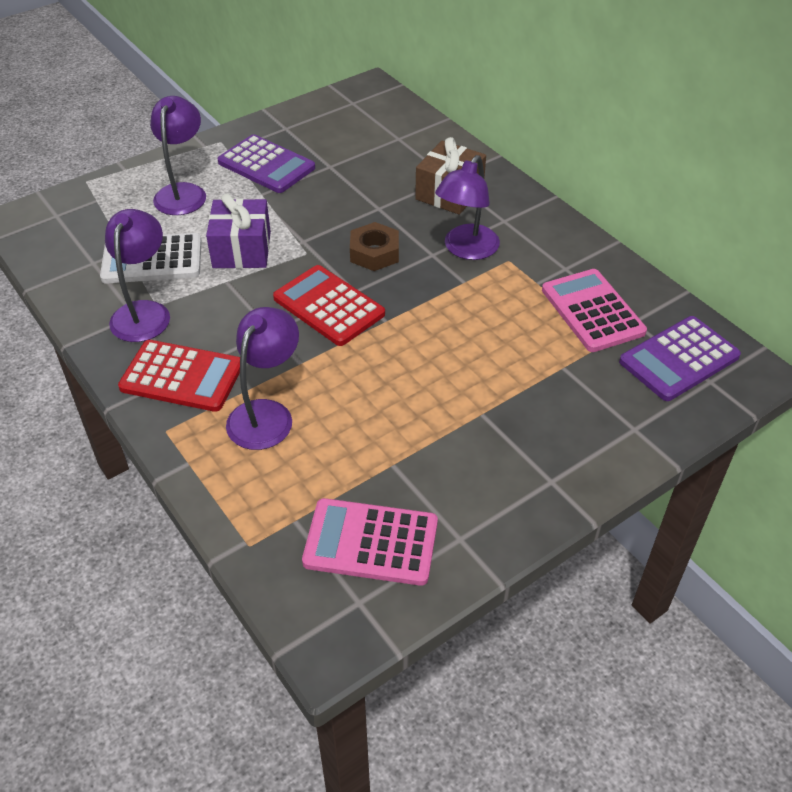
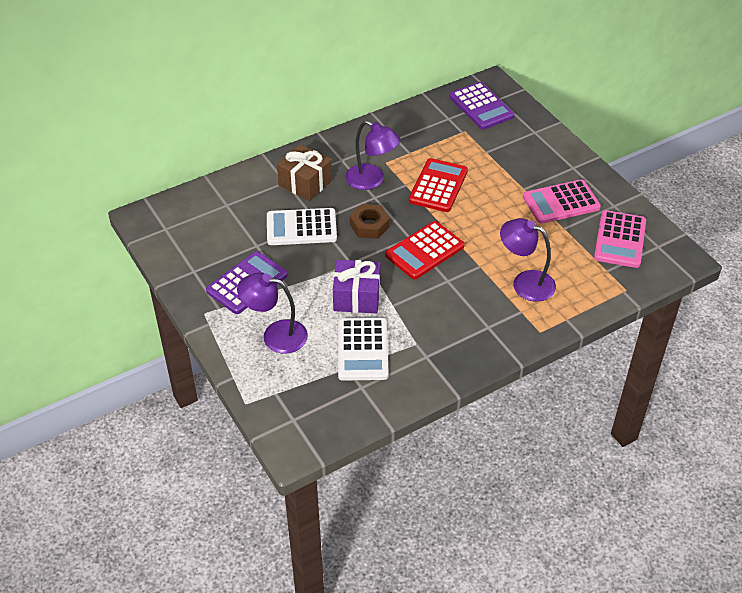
camera: 85 degrees left, 0 degrees up
(144, 312) = (423, 350): purple lamp -> none
(182, 376) = (491, 325): red calculator -> red calculator (438, 186)
(364, 196) = (301, 228): none -> white calculator
(592, 311) = (438, 133): pink calculator -> pink calculator (561, 202)

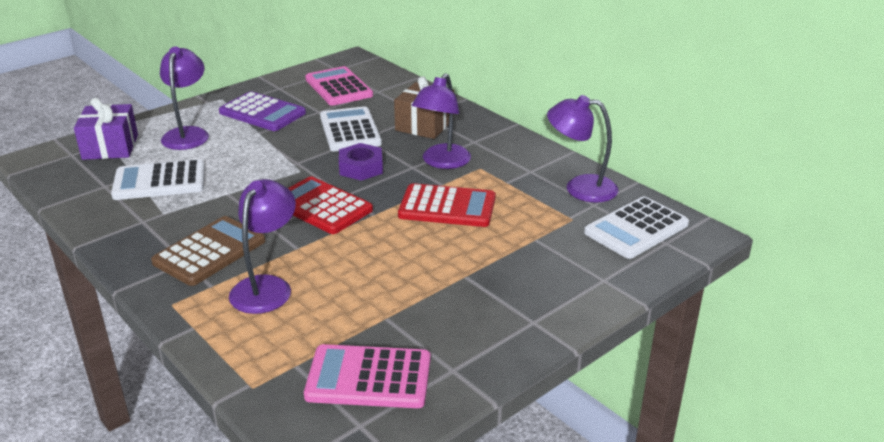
camera: 80 degrees right, 15 degrees down
(357, 297) = (241, 171): purple gift -> purple gift (110, 147)
(369, 225) = (361, 168): brown nut -> purple nut
(425, 119) = (580, 188): none -> purple lamp
(477, 313) = (209, 252): none -> brown calculator
(481, 106) = (636, 228): purple calculator -> white calculator
(561, 202) = (443, 312): pink calculator -> pink calculator (338, 87)

